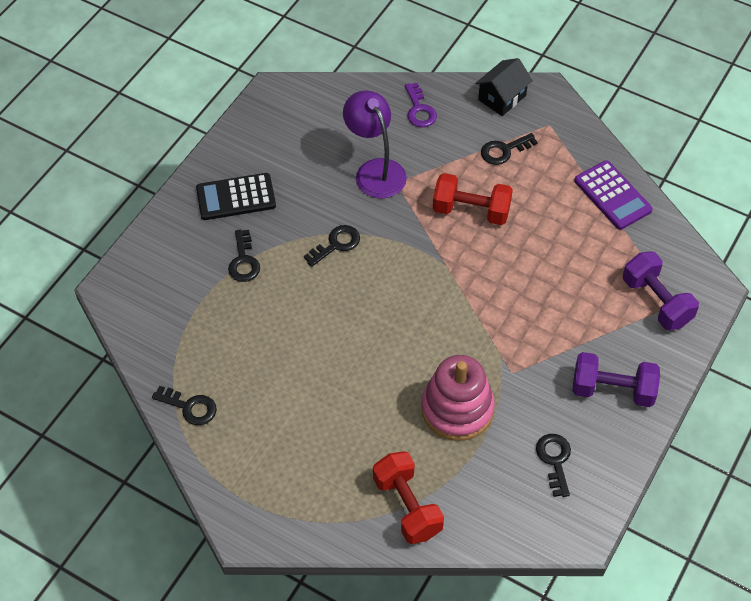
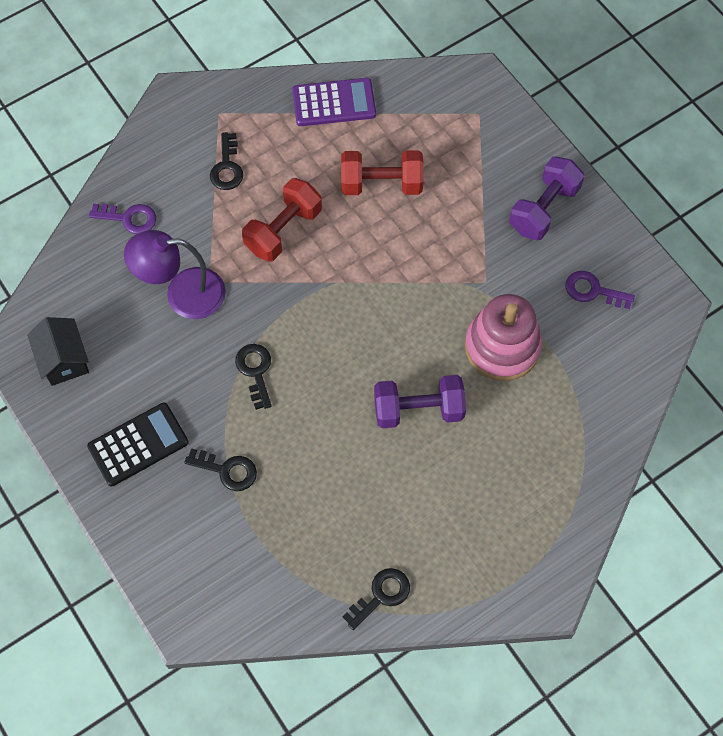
camera: 65 degrees left, 10 degrees up
(236, 197) = (138, 445): black calculator -> black calculator turned 135 degrees counterclockwise
(407, 506) = (585, 436): red dumbbell -> red dumbbell (381, 184)
(502, 97) = (159, 137): black house -> black house (64, 359)
(554, 460) = (593, 291): black key -> purple key
(656, 302) = (469, 128): purple dumbbell -> purple dumbbell (418, 410)

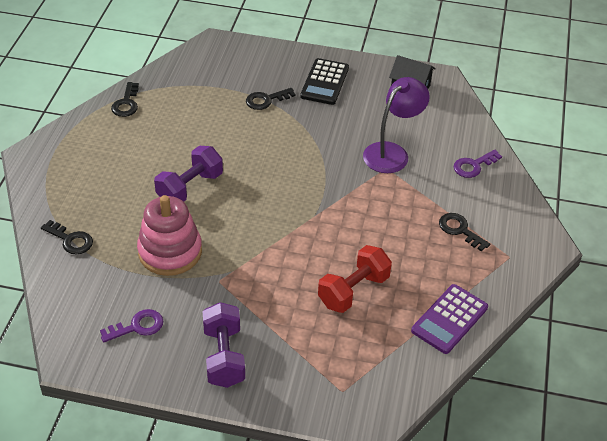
camera: 135 degrees right, 20 degrees down
(255, 371) = (305, 146): black key -> black key (70, 240)
(283, 230) = (380, 221): red dumbbell -> none

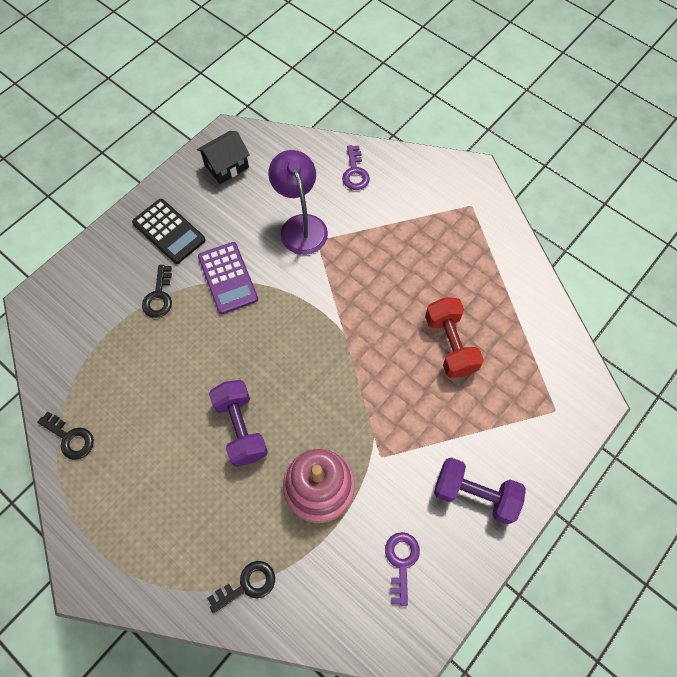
camera: 60 degrees left, 20 degrees up
(449, 319) = (516, 287): purple calculator -> purple calculator (227, 278)
(460, 230) = (423, 224): black key -> none

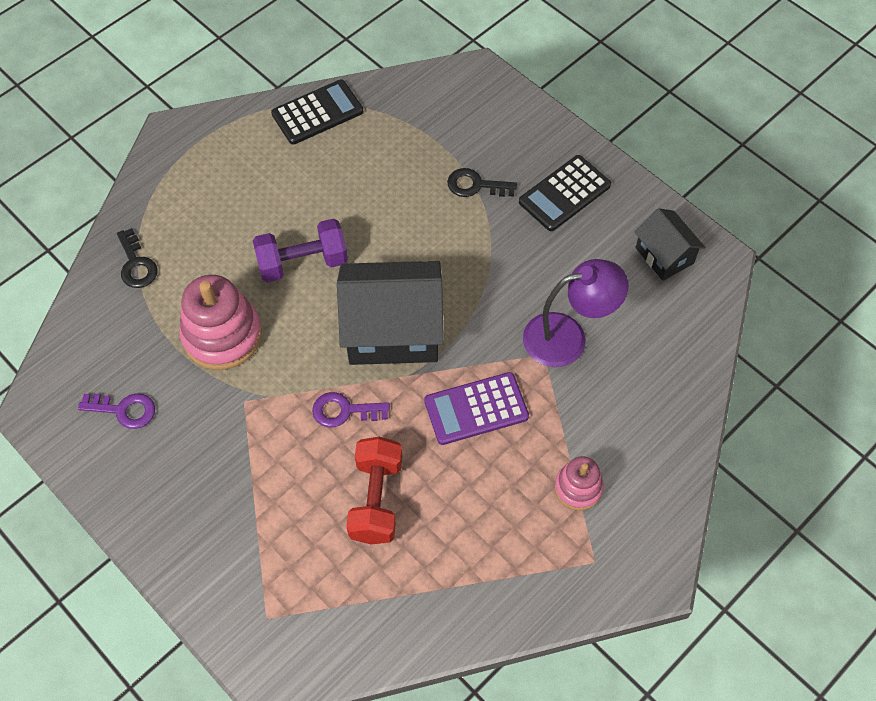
camera: 95 degrees right, 5 degrees down
(70, 438) = (317, 113): black key -> black calculator
(227, 278) = (495, 253): purple calculator -> purple calculator (476, 409)
(304, 347) = (393, 330): none -> black house
(355, 172) = (654, 410): purple key -> purple key (344, 411)
(420, 216) = (578, 488): none -> pink stacking toy
(450, 344) = (376, 499): red dumbbell -> red dumbbell turned 75 degrees counterclockwise
(474, 494) = (180, 499): purple dumbbell -> none

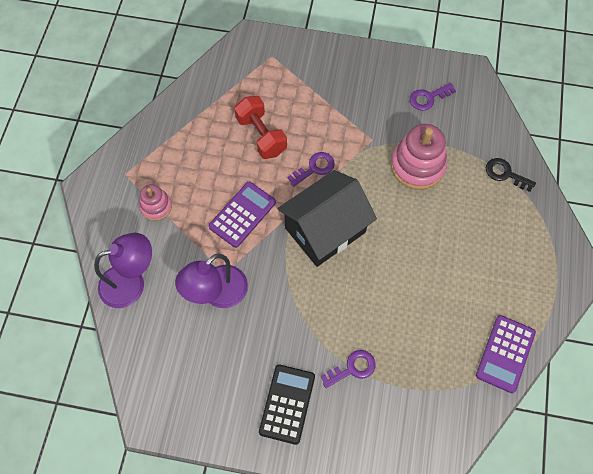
camera: 145 degrees right, 5 degrees up
(302, 262) = (414, 237): purple dumbbell -> none
(317, 113) = (505, 353): black calculator -> purple calculator
(475, 185) = (352, 368): black key -> purple key
(662, 410) = (131, 283): none -> purple lamp
(664, 255) = (188, 398): black house -> none

